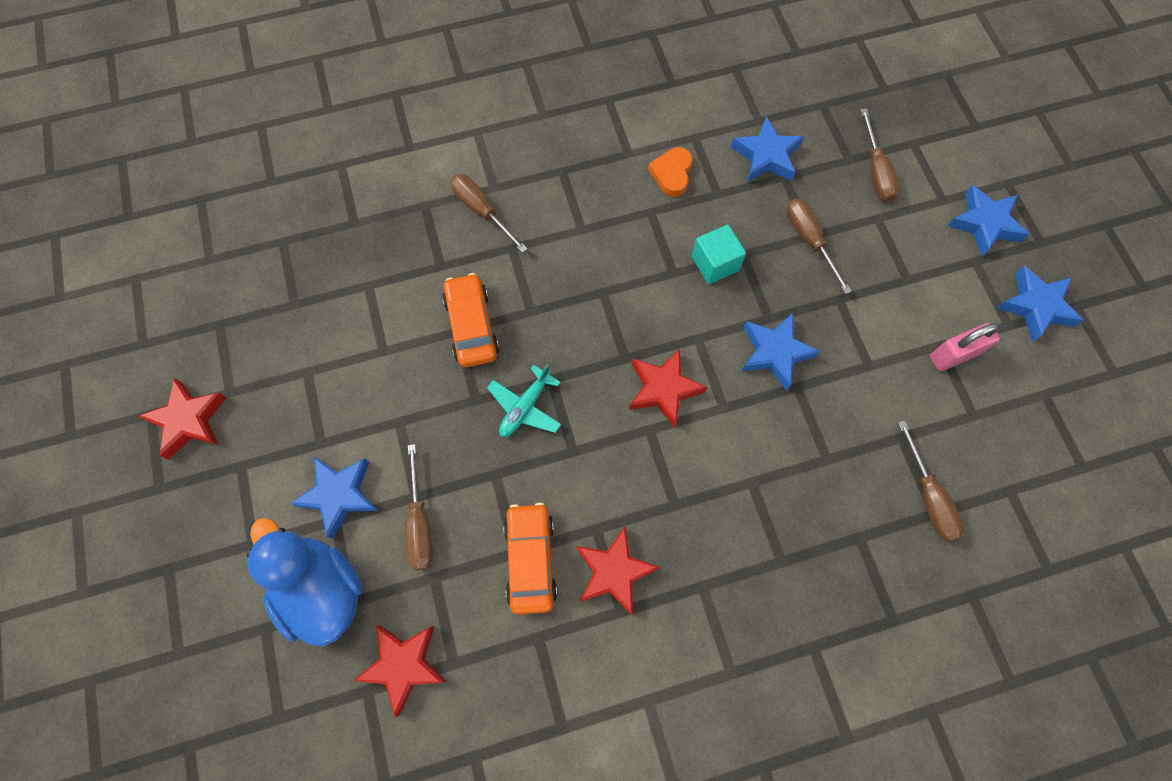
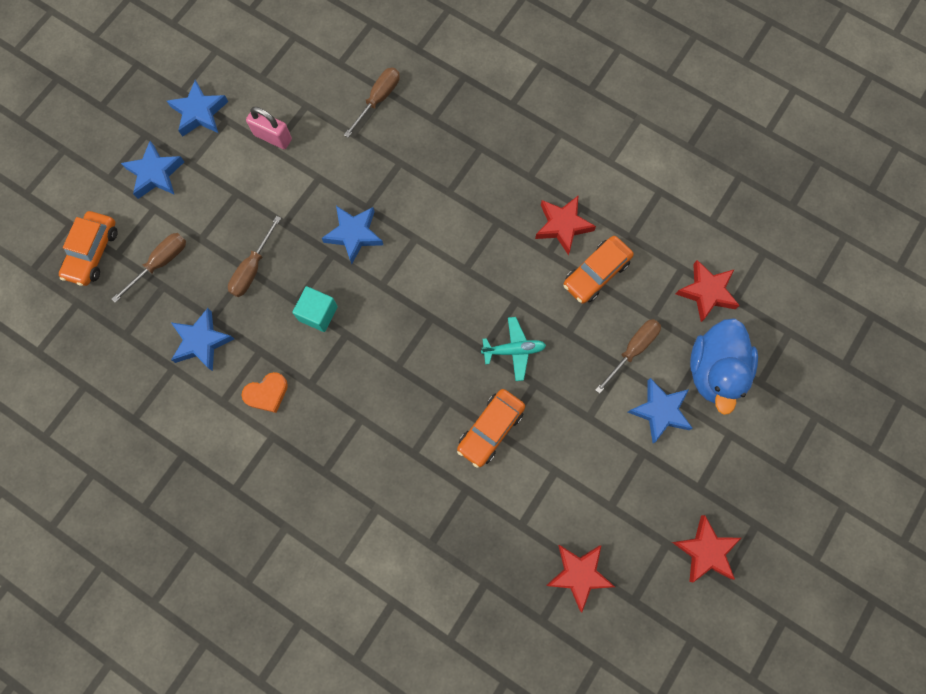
camera: 130 degrees left, 5 degrees up
(482, 211) = (402, 499): brown screwdriver -> none
(663, 389) = (433, 280): red star -> red star (579, 574)
(930, 127) = (93, 252): none -> orange car

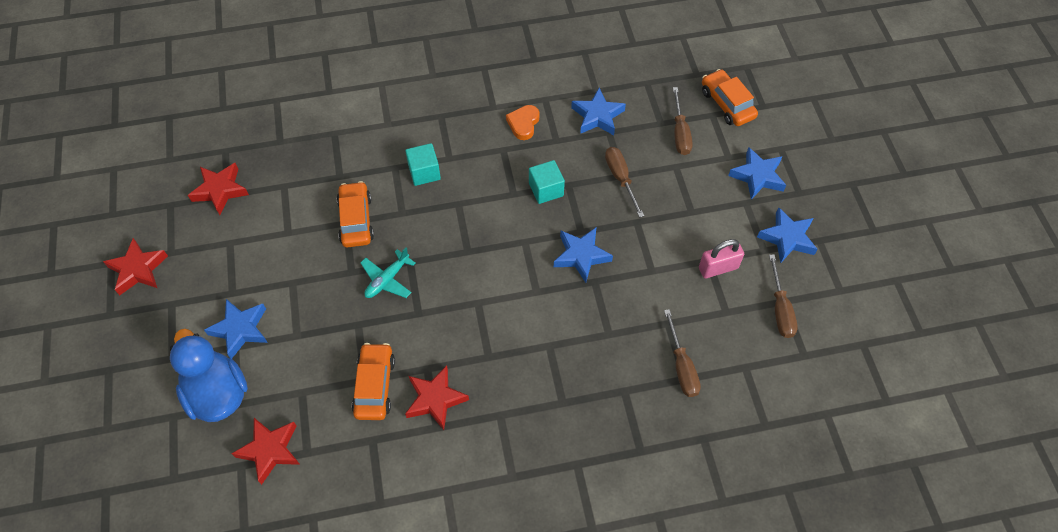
camera: 135 degrees right, 15 degrees down
(394, 424) = (424, 172): none -> turquoise cube
(632, 350) = (297, 354): brown screwdriver -> brown screwdriver (780, 309)

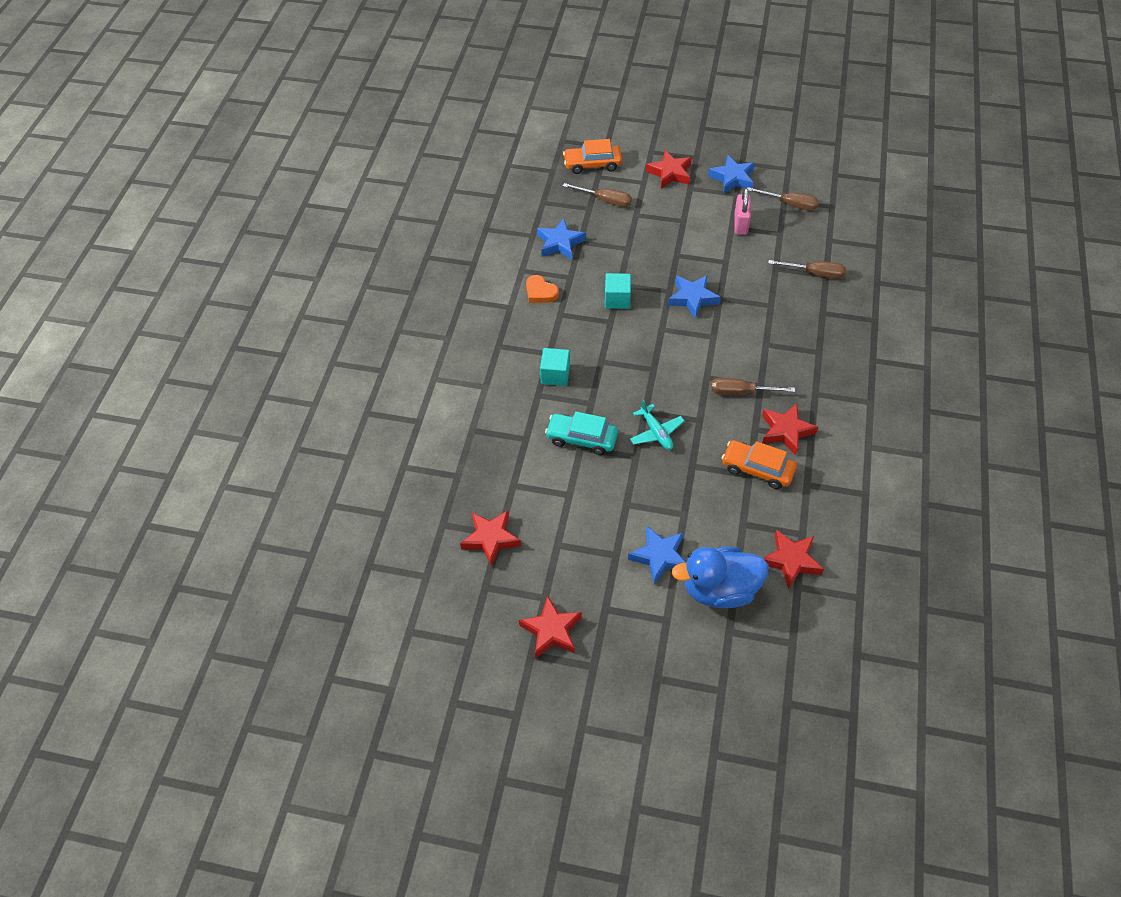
camera: 65 degrees left, 5 degrees down
(356, 220) = (582, 438): orange car -> turquoise car
(620, 178) = (630, 250): brown screwdriver -> brown screwdriver (741, 392)
(757, 176) = (670, 173): blue star -> red star

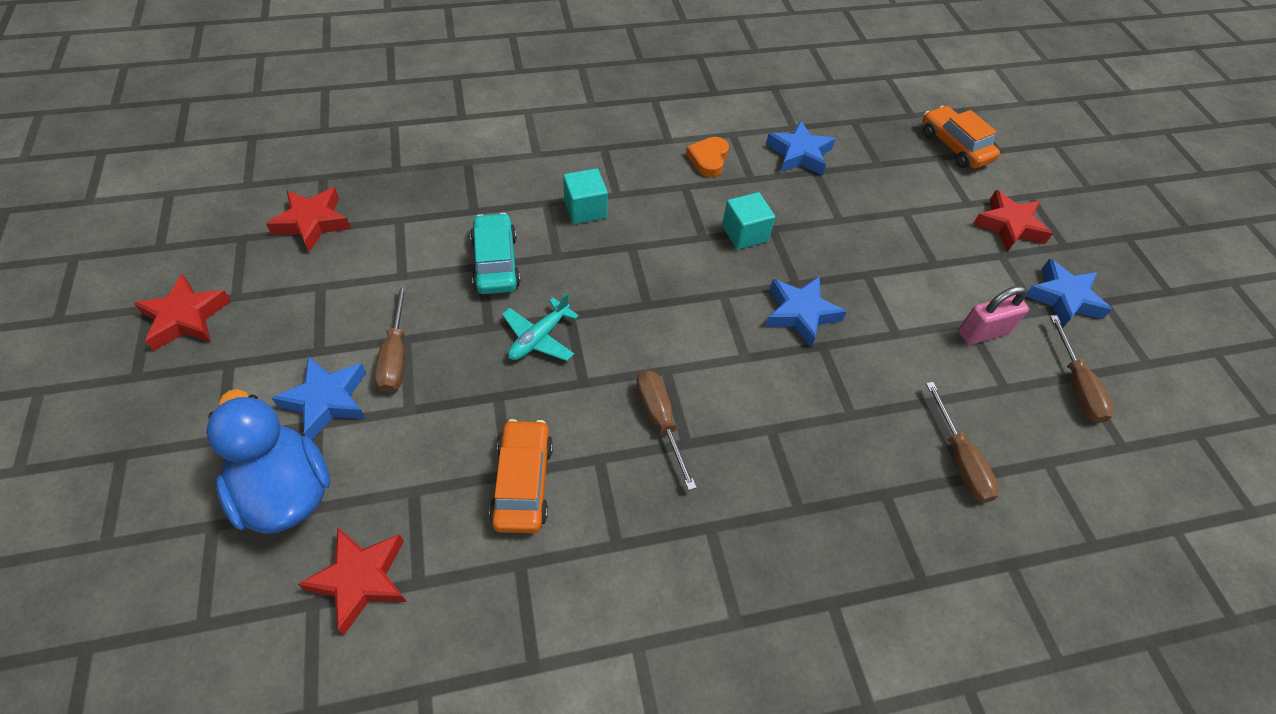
camera: 60 degrees right, 0 degrees up
(605, 200) = (903, 175): brown screwdriver -> brown screwdriver (396, 355)
(786, 431) = (613, 503): red star -> none

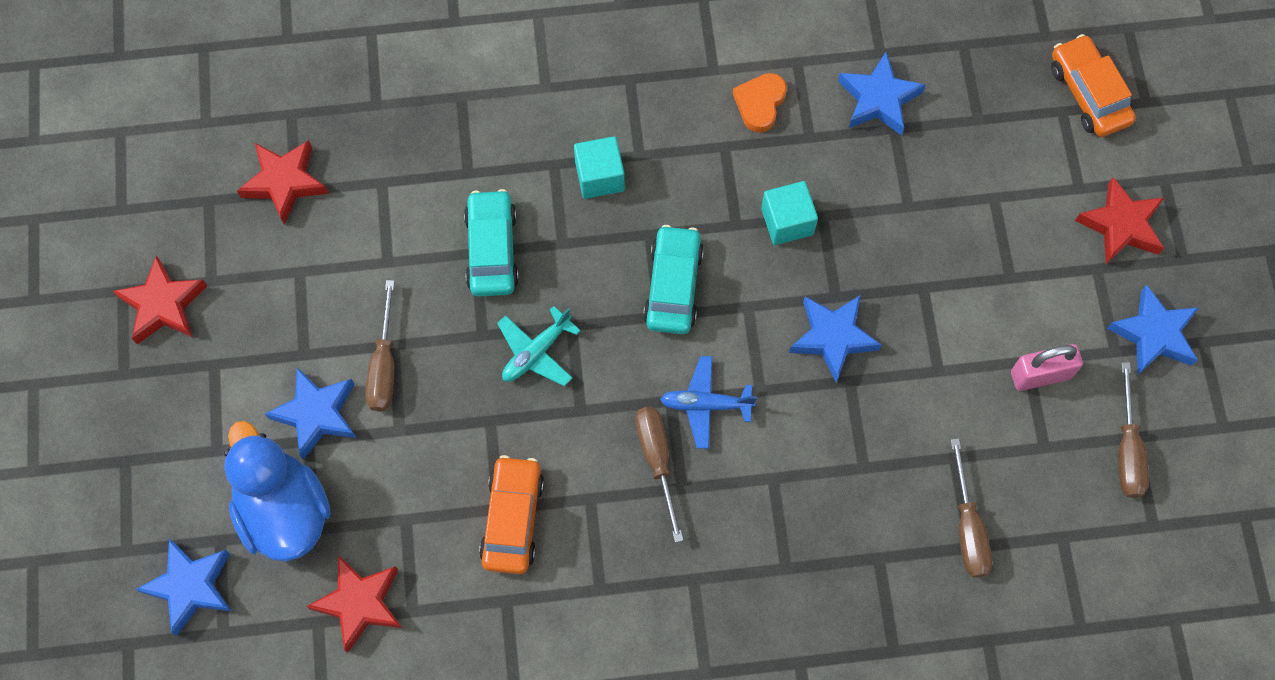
camera: 10 degrees right, 15 degrees up
(172, 577) = (191, 587): none -> blue star
(656, 282) = (673, 286): none -> turquoise car
(698, 371) = (706, 404): none -> blue plane

